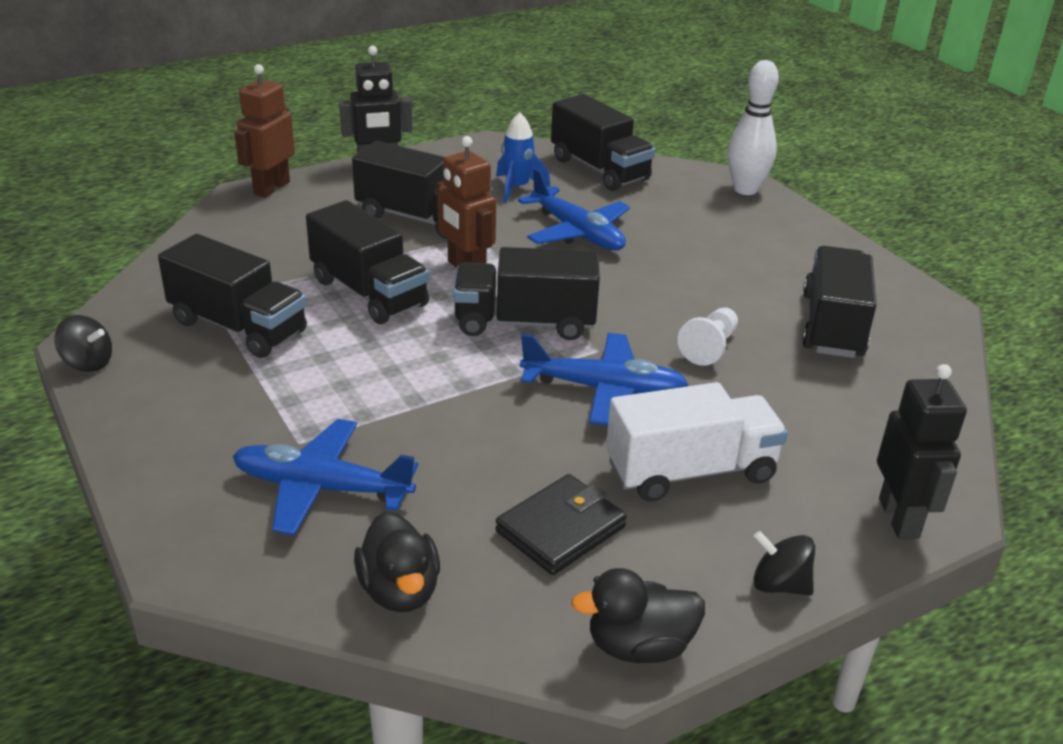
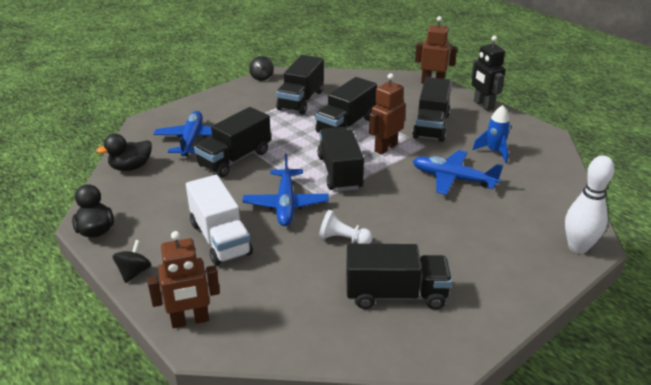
camera: 80 degrees right, 0 degrees up
(561, 529) = (171, 202): black wallet -> none
(577, 232) = (453, 179): blue plane -> blue plane turned 75 degrees clockwise
(599, 169) = (550, 179): black truck -> black truck (235, 159)
(899, 518) = (190, 320): black robot -> brown robot

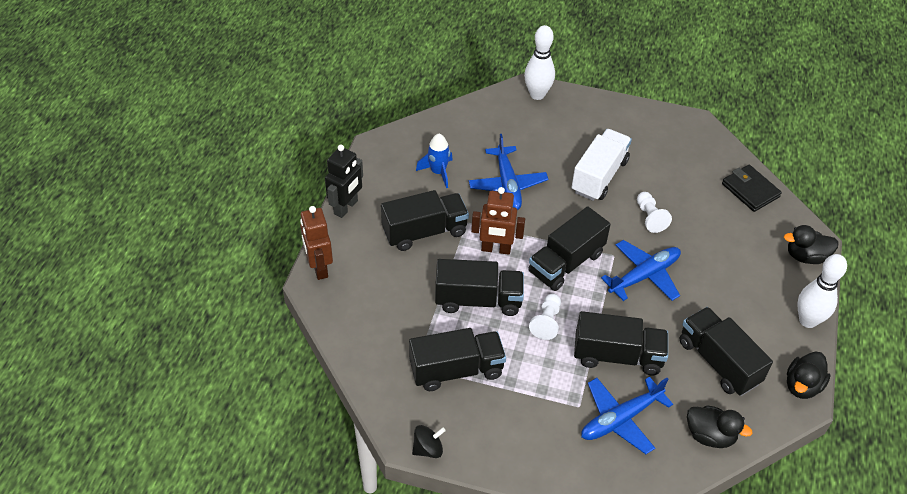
camera: 125 degrees left, 15 degrees up
(134, 272) = (807, 320): black spinning top -> white bowling pin
(190, 320) = (806, 256): brown robot -> black duck
(220, 238) = (723, 292): white truck -> white truck (599, 176)
(297, 143) = (546, 322): none -> white pawn
(311, 335) = (750, 190): none -> black wallet
(396, 294) = (675, 166): black truck -> black truck (718, 362)

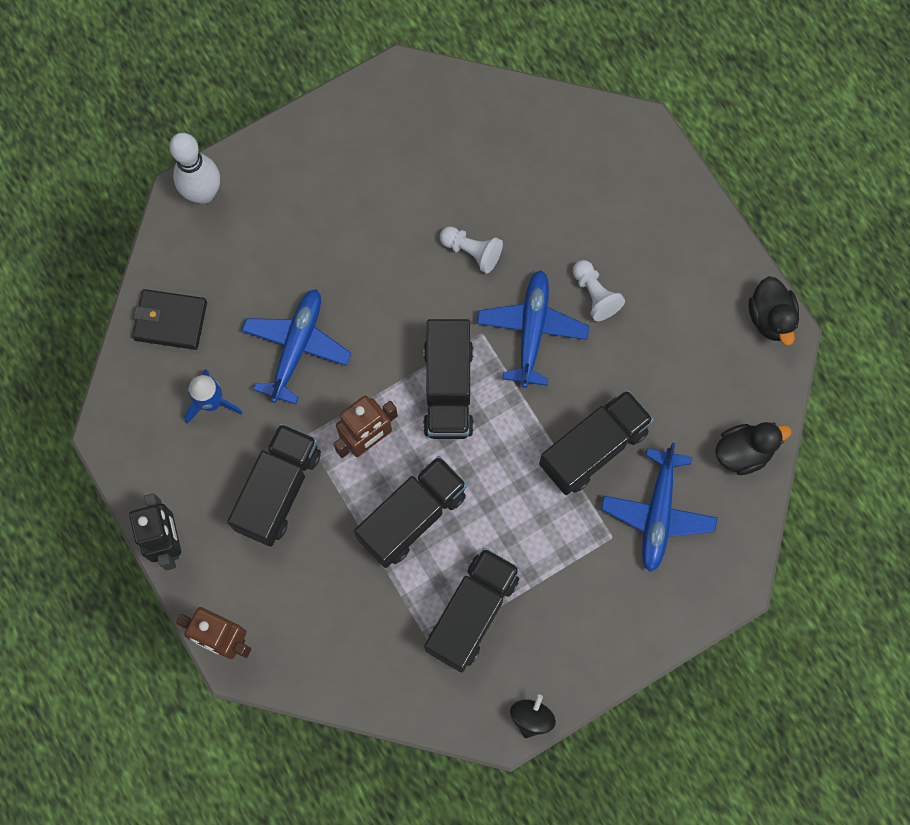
camera: 45 degrees left, 25 degrees up
(507, 184) = (296, 347): blue plane -> blue plane turned 105 degrees counterclockwise
(546, 322) = (497, 476): white pawn -> white pawn (595, 295)
(599, 176) = (375, 245): white truck -> none
(718, 362) = (682, 364): black truck -> none
(750, 190) = (531, 120): black wallet -> black wallet (170, 321)
(806, 256) = (651, 158): black duck -> none
(807, 320) = (715, 237): white bowling pin -> none

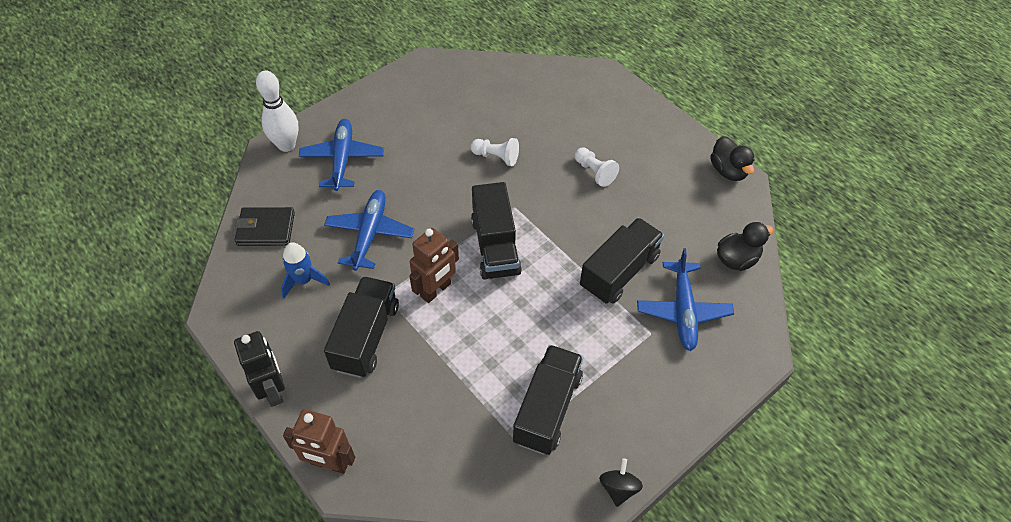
camera: 10 degrees left, 20 degrees down
(412, 516) = (482, 341): black truck -> none
(532, 330) = (552, 200): blue plane -> blue plane (342, 159)

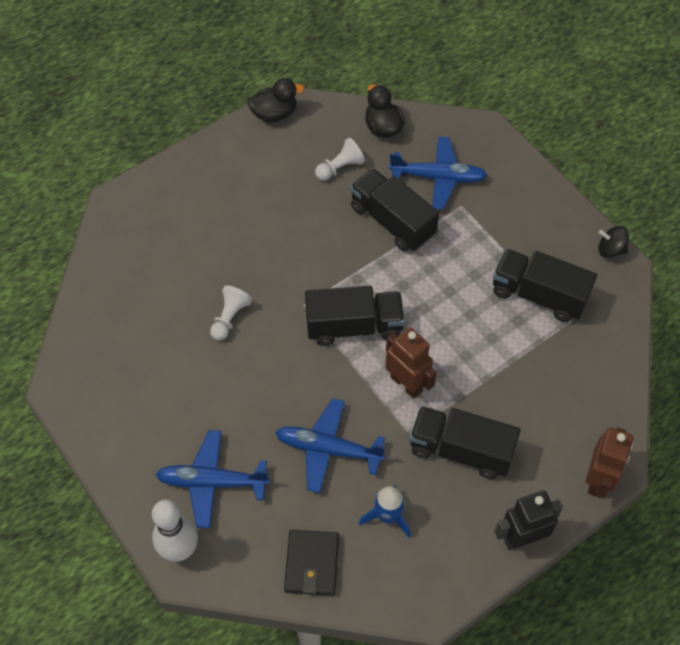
camera: 85 degrees left, 5 degrees up
(594, 172) = (263, 227): white pawn -> white pawn (340, 167)

